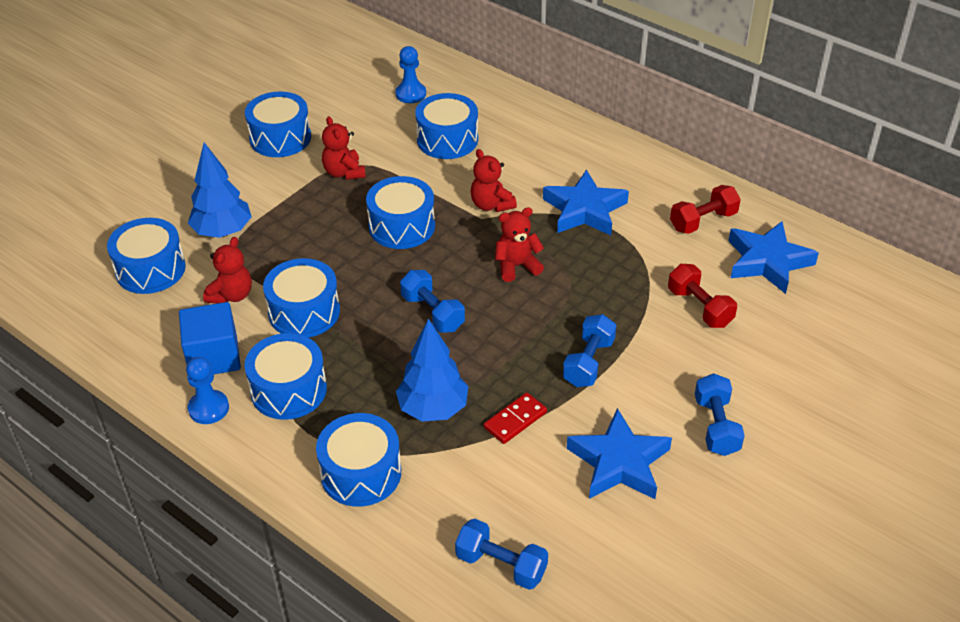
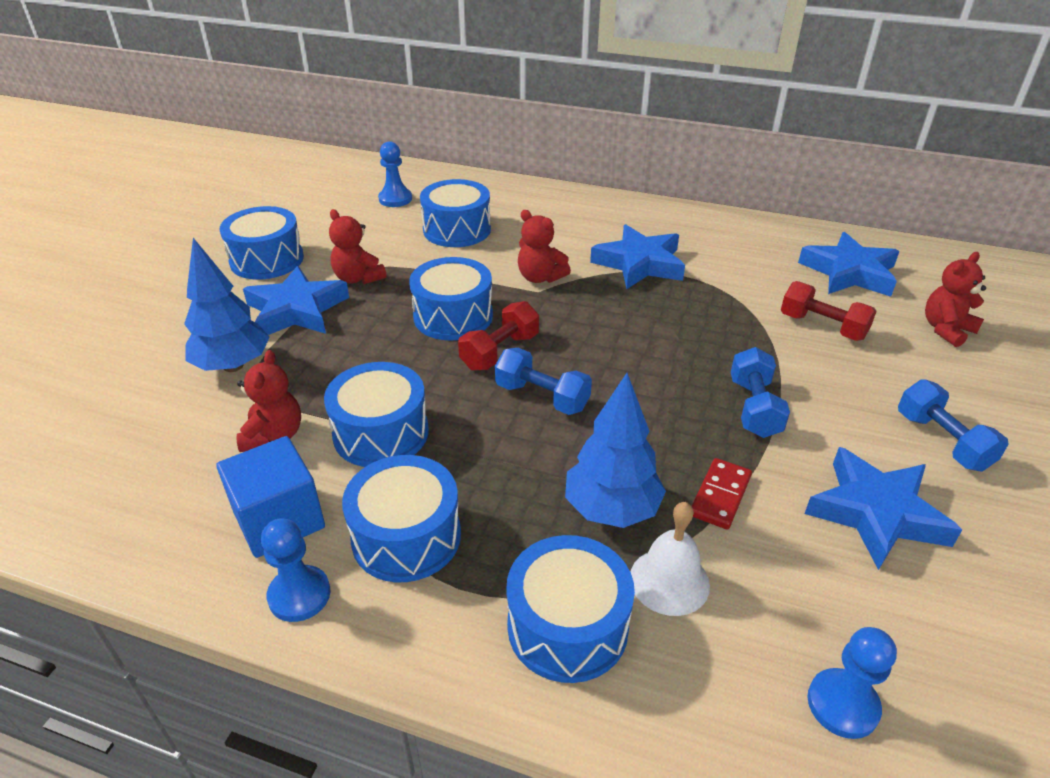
camera: 20 degrees left, 5 degrees down
(150, 269) = (147, 429): blue drum -> none
(285, 192) = (296, 310): none -> blue star
(442, 465) = (669, 581): none -> white bell
(501, 565) = (842, 705): blue dumbbell -> blue pawn
(517, 266) = (606, 328): red teddy bear -> red teddy bear (946, 329)
(703, 221) = (760, 251): red dumbbell -> red dumbbell (500, 352)

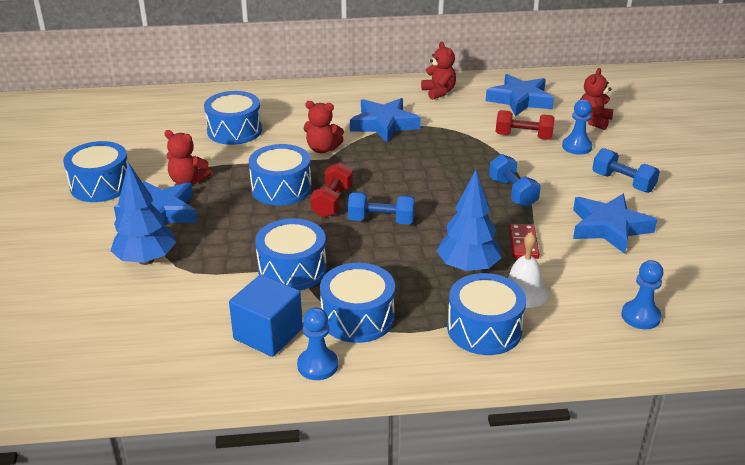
camera: 25 degrees left, 5 degrees down
(274, 435) = (219, 291): red teddy bear -> red teddy bear (439, 92)
(395, 199) = (165, 119): blue pawn -> blue pawn (576, 147)

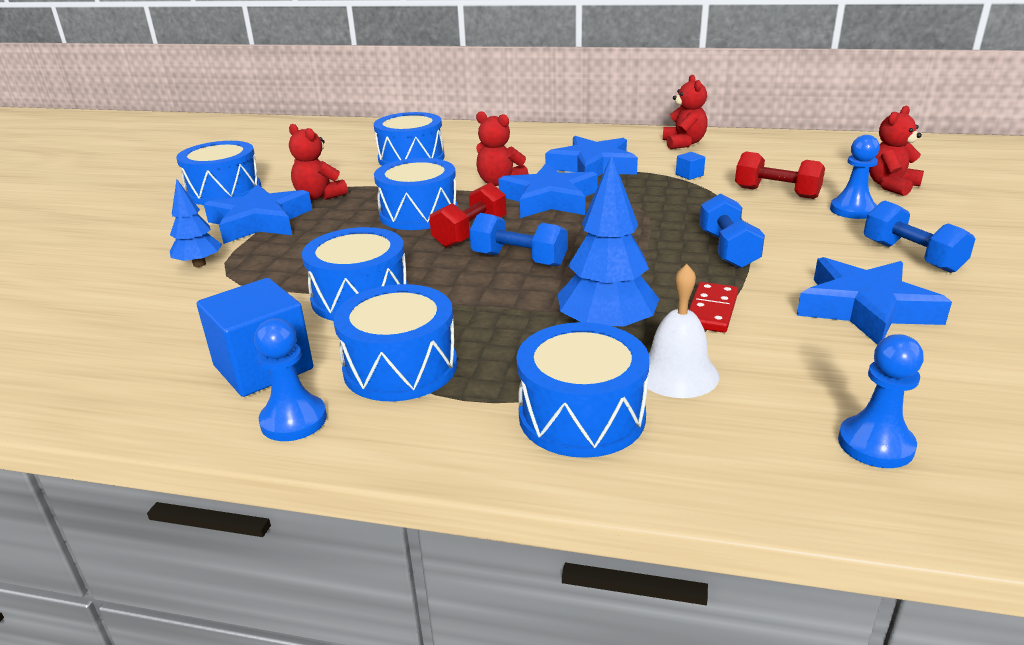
camera: 20 degrees right, 5 degrees down
(146, 260) = (199, 264): blue tree -> blue tree, size x0.60
(457, 125) = (689, 175): none -> blue cube
(520, 100) = (791, 158): blue star -> blue star (549, 200)

